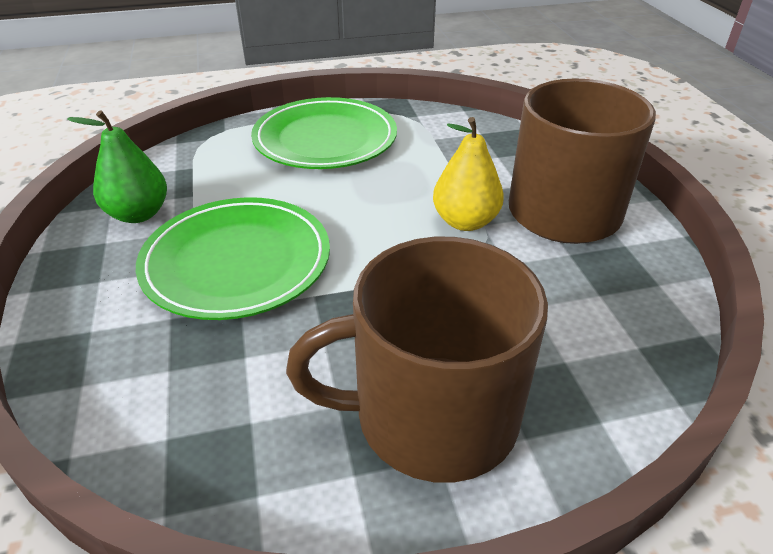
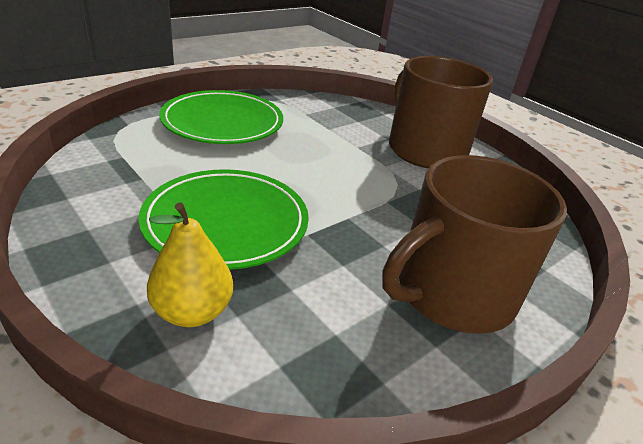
camera: 30 degrees left, 5 degrees down
(138, 214) = (102, 201): green pear -> none
(465, 221) = (371, 166): yellow pear -> yellow pear (192, 312)

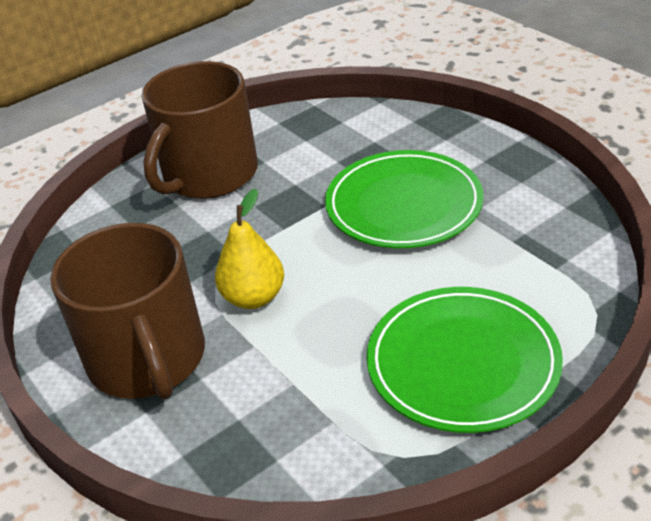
camera: 170 degrees left, 5 degrees up
(192, 312) = (405, 139): yellow pear -> yellow pear (254, 297)
(452, 293) = (209, 174): brown mug -> brown mug turned 150 degrees clockwise

